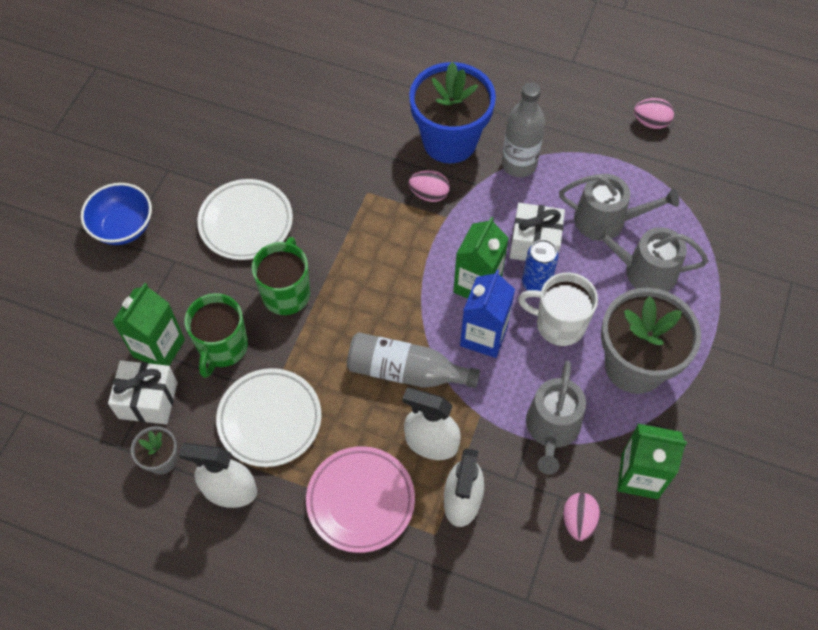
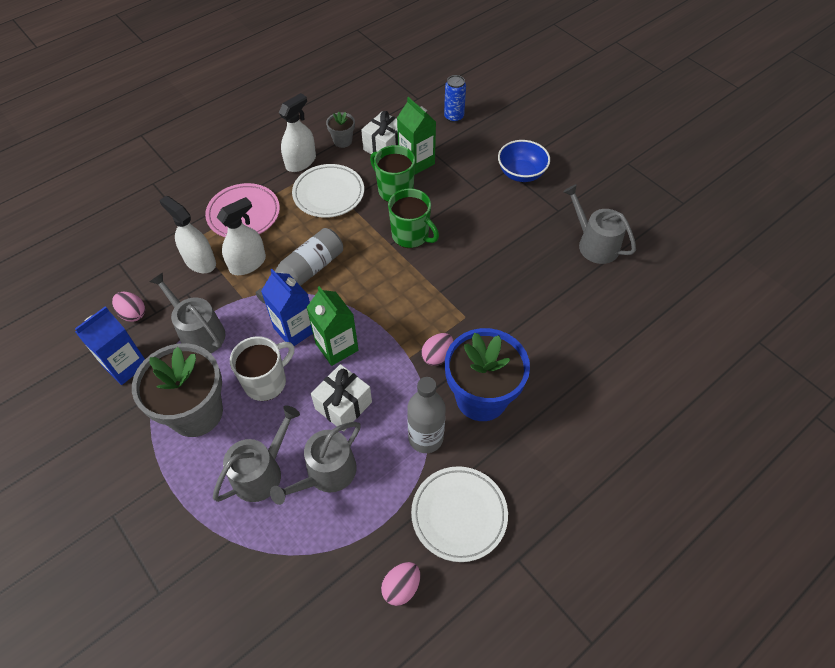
camera: 120 degrees right, 5 degrees down
(202, 121) = (594, 244): none -> grey watering can
(246, 222) = (484, 236): white plate -> white plate (459, 515)
(536, 283) = (309, 386): blue can -> blue can (454, 117)
(639, 476) = (125, 365): green carton -> blue carton

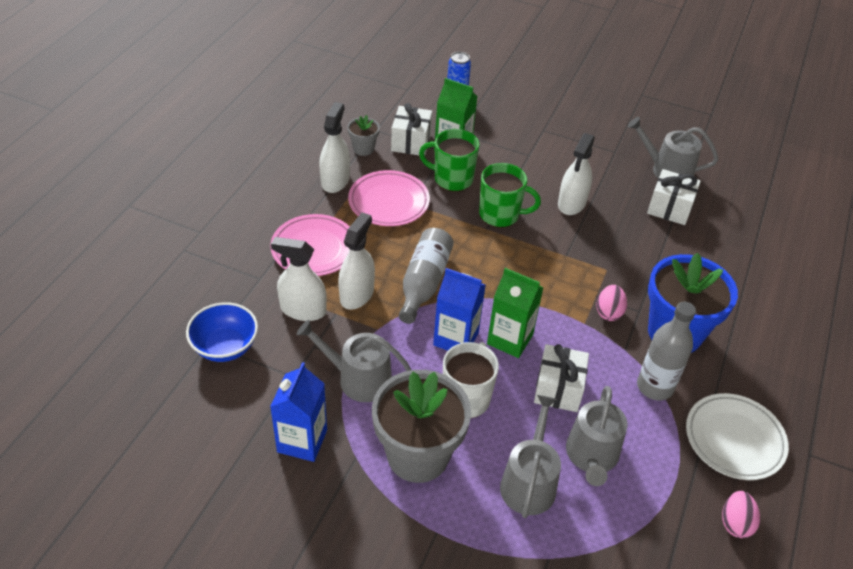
camera: 30 degrees left, 10 degrees down
(133, 313) = (268, 387): pink egg -> none
(328, 194) = (389, 202): white plate -> pink plate
(481, 246) = (572, 203): none -> white spray bottle
(521, 173) = (558, 129): blue bowl -> blue bowl (225, 347)
(568, 281) = (669, 208): none -> white gift

